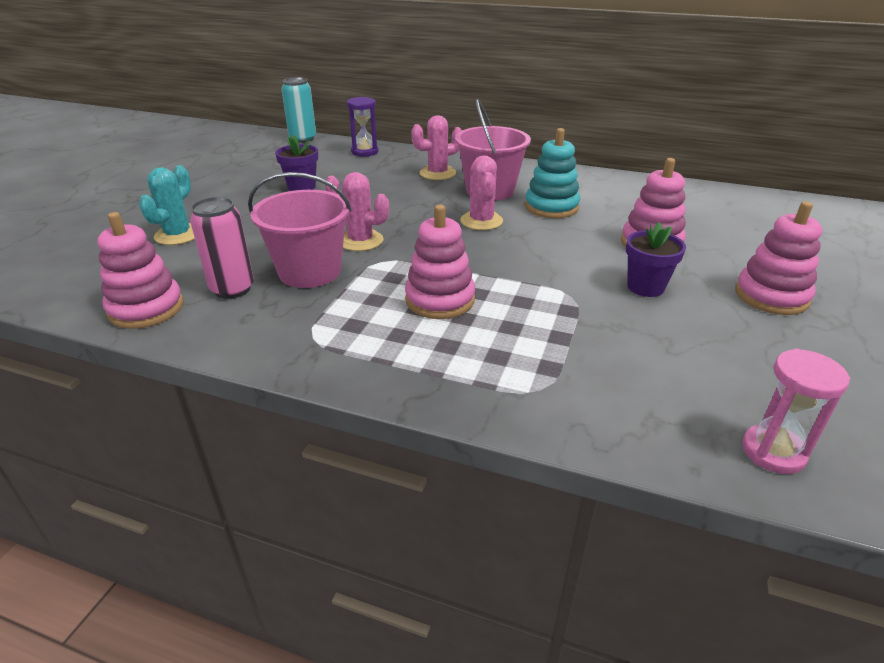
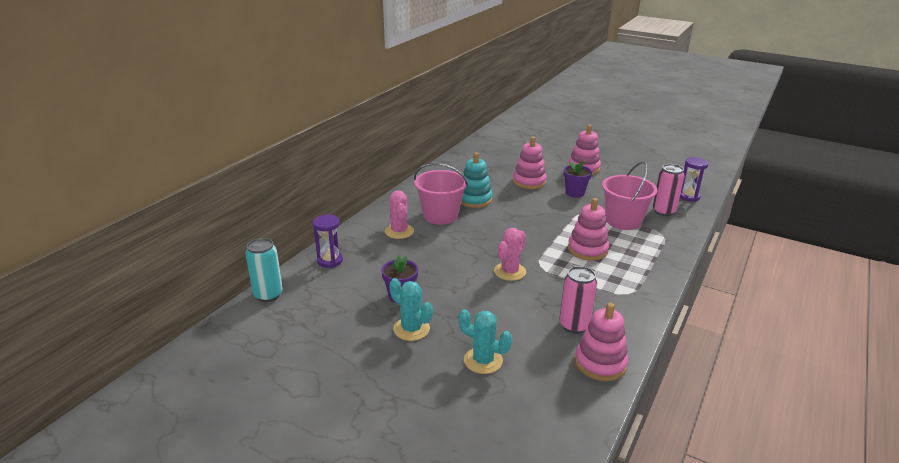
camera: 80 degrees left, 5 degrees down
(241, 197) = (411, 329): none -> turquoise cactus
(310, 271) = (552, 293): pink bucket -> pink bucket (623, 221)
(481, 221) = (489, 225): pink cactus -> none
(650, 399) = (663, 211): none -> pink can
(773, 452) = (688, 196): pink hourglass -> purple hourglass

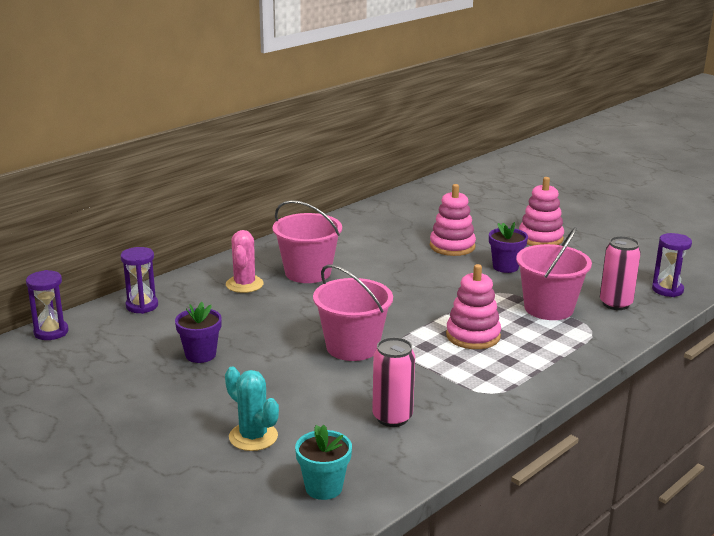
camera: 15 degrees right, 5 degrees down
(268, 295) = (51, 332): turquoise can -> purple hourglass
(411, 329) = (190, 391): turquoise cactus -> none
(474, 199) = (364, 259): turquoise stacking toy -> none
(510, 271) = (352, 347): pink cactus -> pink bucket
(562, 395) = (323, 487): none -> turquoise flower pot
(600, 363) = (395, 463): pink stacking toy -> none

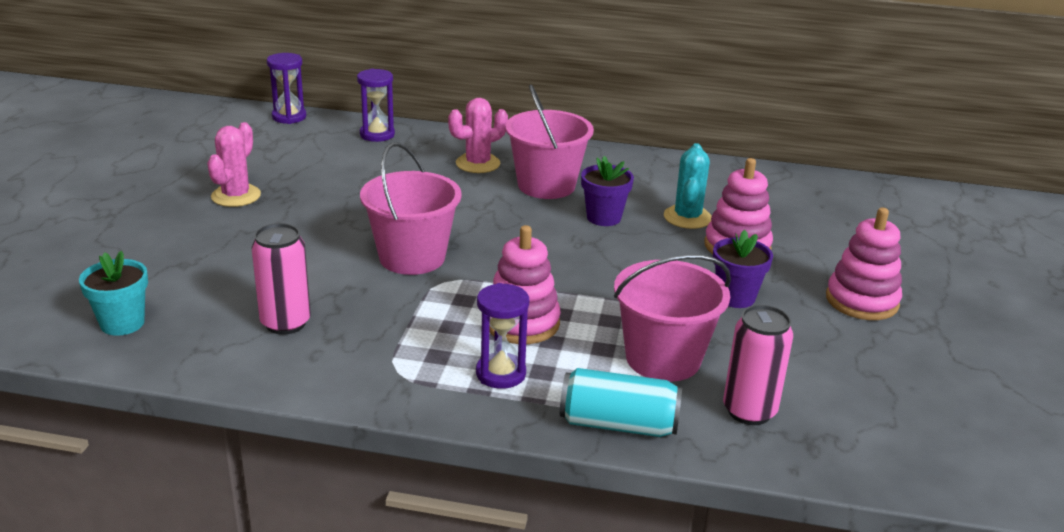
camera: 55 degrees right, 5 degrees up
(169, 391) = (236, 196): none -> pink cactus
(200, 355) = (315, 188): purple flower pot -> purple flower pot (603, 217)
(253, 437) = (188, 259): turquoise cactus -> turquoise cactus (687, 217)
(600, 342) = (618, 424): none -> turquoise can
(667, 290) = (861, 450): purple hourglass -> purple hourglass (501, 374)

